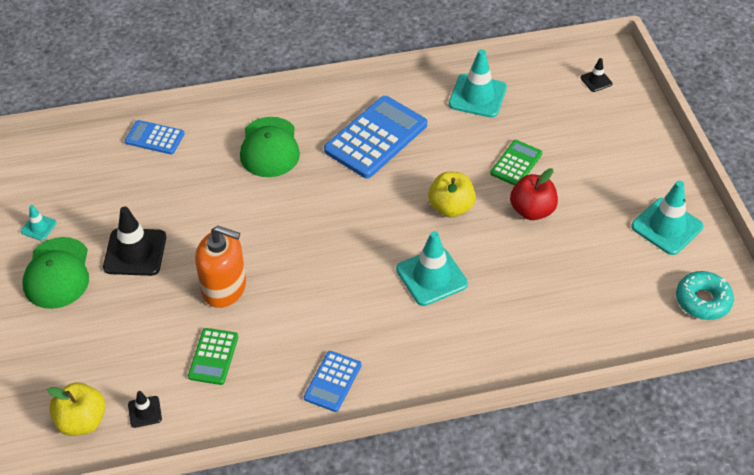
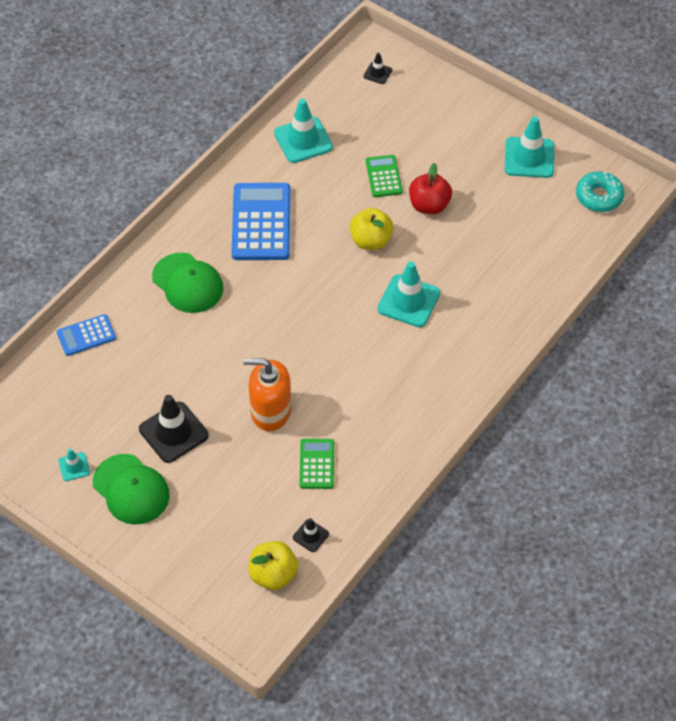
camera: 40 degrees left, 5 degrees up
(213, 357) = (317, 464): green calculator -> green calculator turned 150 degrees counterclockwise
(224, 288) = (270, 411): orange soap dispenser -> orange soap dispenser turned 150 degrees counterclockwise
(332, 381) = (417, 421): blue calculator -> none

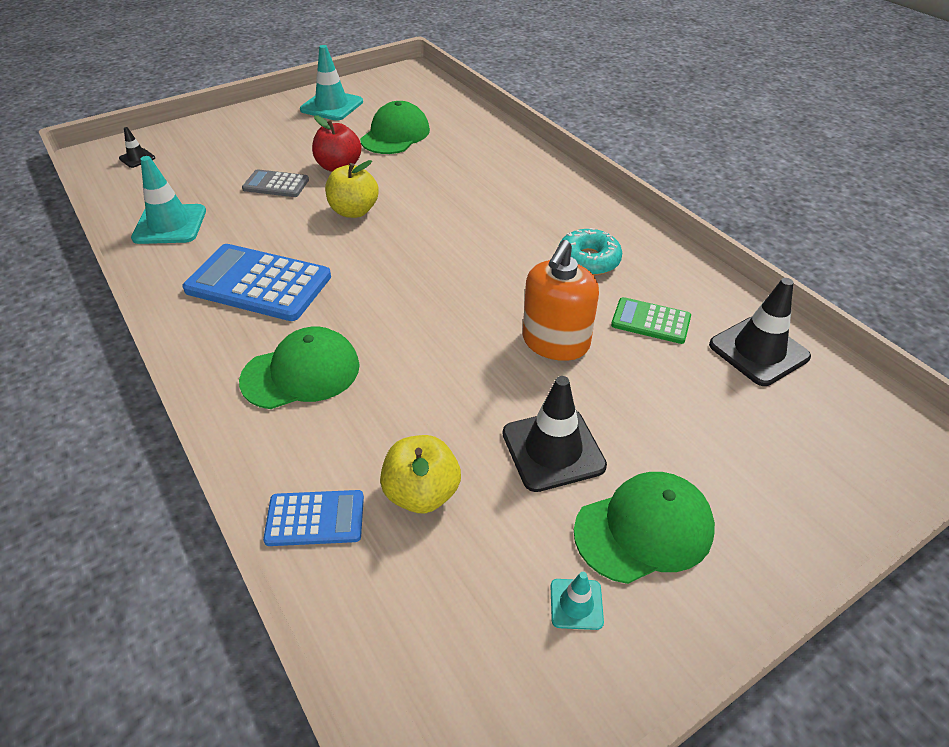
camera: 70 degrees left, 10 degrees down
(86, 335) = (315, 519): blue calculator -> blue calculator turned 90 degrees counterclockwise
(273, 575) = (818, 399): yellow apple -> yellow apple (422, 493)
(310, 536) = (758, 351): black traffic cone -> black traffic cone, size x2.00
(383, 176) = (276, 184): green calculator -> grey calculator
(408, 301) = (452, 205): turquoise traffic cone -> none
(501, 223) = (395, 135): none -> green cap
(599, 196) = (405, 86): turquoise donut -> turquoise donut (588, 260)

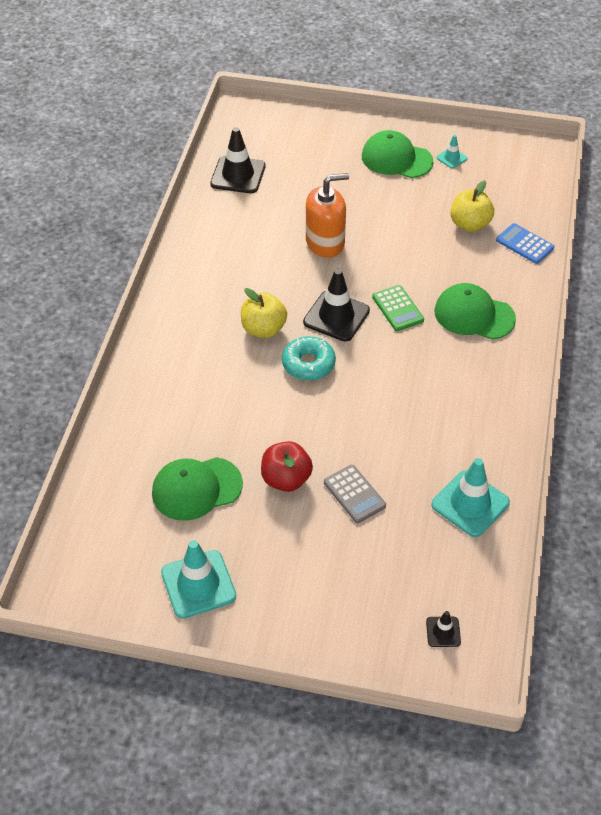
camera: 135 degrees left, 5 degrees up
(258, 283) = (448, 396): blue calculator -> none
(354, 211) = (326, 418): yellow apple -> yellow apple (263, 329)
(553, 449) = (393, 203): black traffic cone -> black traffic cone (336, 316)
(588, 260) = (236, 272): turquoise donut -> turquoise donut (308, 364)
(650, 321) = (262, 220): green calculator -> green calculator (397, 308)

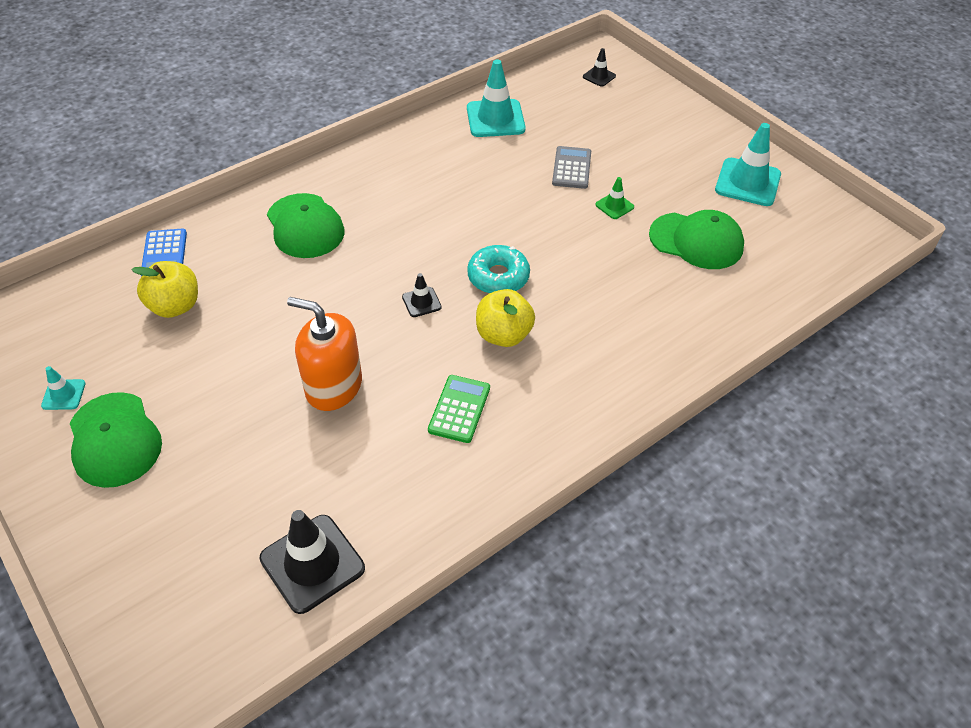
camera: 140 degrees left, 0 degrees up
(286, 479) = (614, 206): red apple -> green traffic cone
(336, 316) = (421, 302): black traffic cone -> black traffic cone, size x0.50
(397, 308) = (359, 273): green calculator -> green calculator (459, 409)

